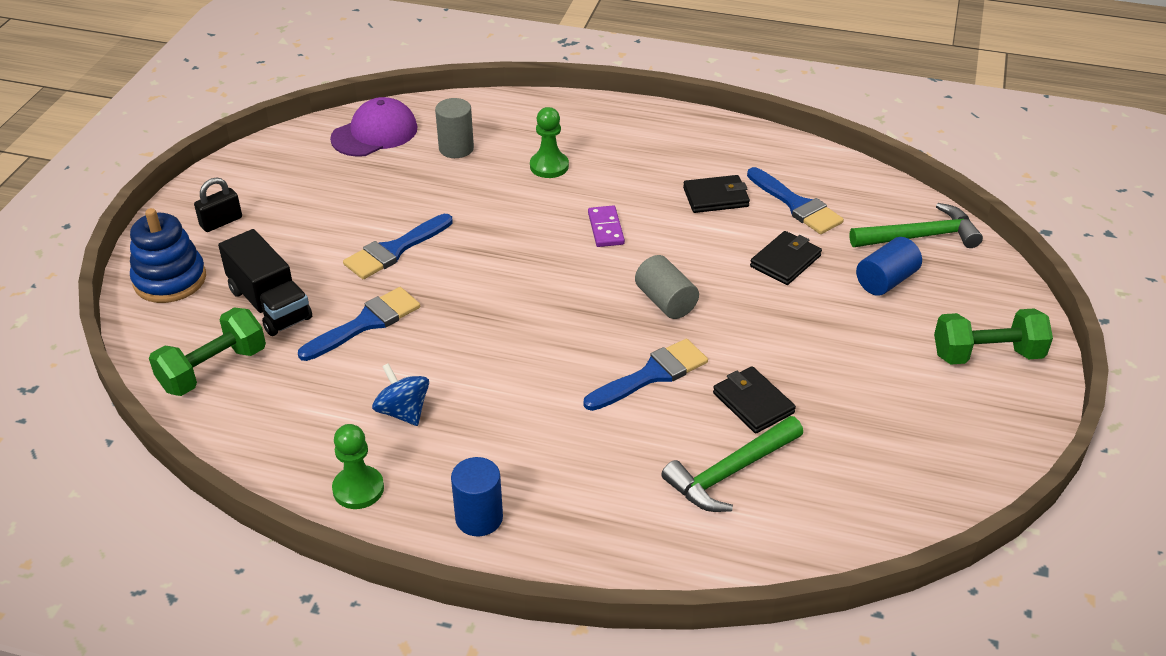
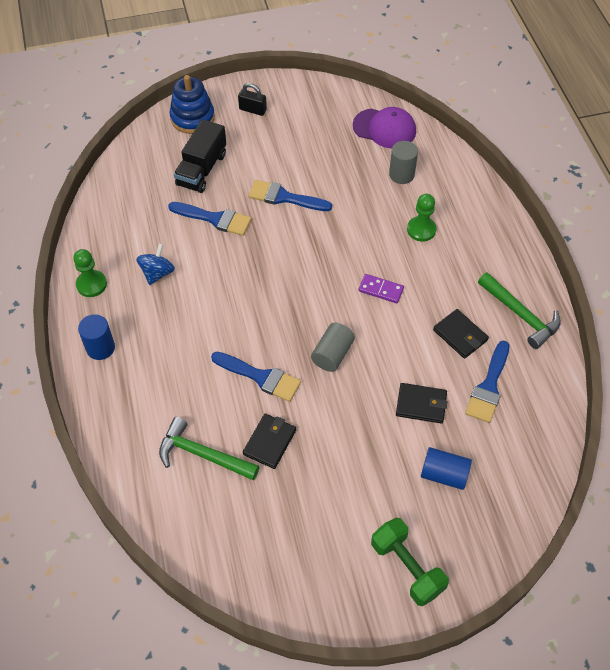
camera: 60 degrees right, 15 degrees up
(213, 369) = (139, 176): green dumbbell -> none
(606, 228) = (380, 290): purple domino -> purple domino turned 60 degrees clockwise
(920, 236) = (511, 479): green hammer -> green hammer (521, 315)

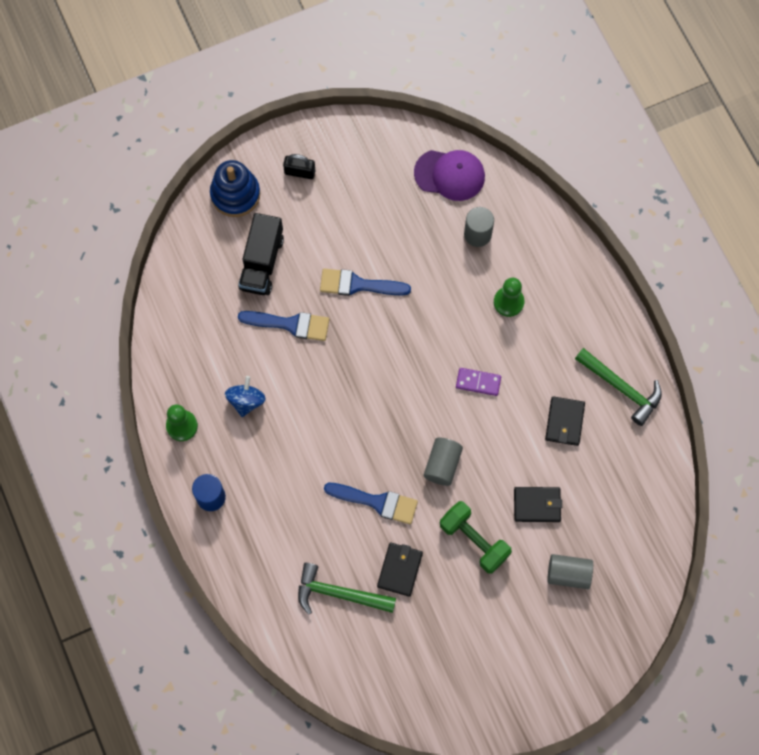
camera: 10 degrees left, 15 degrees up
(407, 567) = (547, 670): green dumbbell -> green dumbbell (474, 540)
(444, 474) = (568, 574): blue cylinder -> grey cylinder
(460, 335) = (564, 422): black wallet -> black wallet turned 60 degrees clockwise
(489, 386) = (599, 474): blue brush -> none

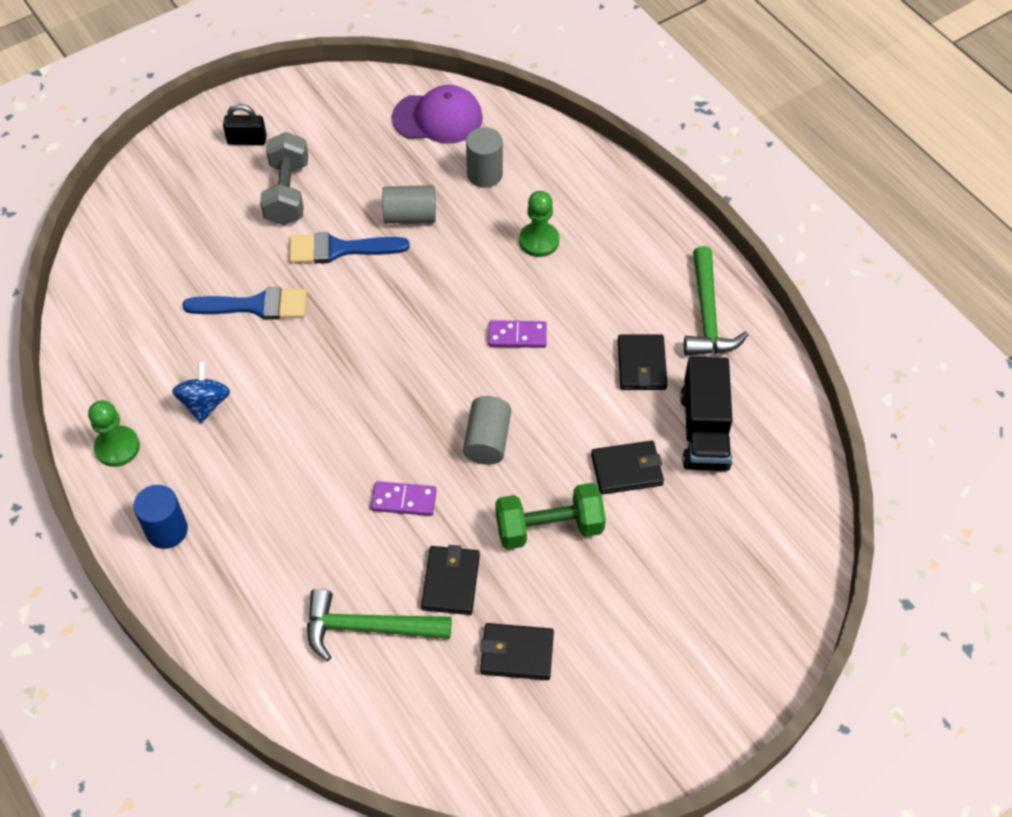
camera: 10 degrees left, 15 degrees down
(235, 194) = (166, 174): blue stacking toy -> none
(262, 263) = (209, 242): black truck -> black truck (704, 431)
(325, 227) = (287, 193): none -> grey dumbbell
(376, 502) = (404, 500): blue brush -> purple domino
(436, 629) = (517, 653): none -> black wallet
(474, 540) = (549, 527): green dumbbell -> green dumbbell turned 45 degrees counterclockwise
(568, 574) = (689, 549): grey cylinder -> grey cylinder (410, 216)
(622, 388) = (707, 315): green hammer -> green hammer turned 60 degrees clockwise

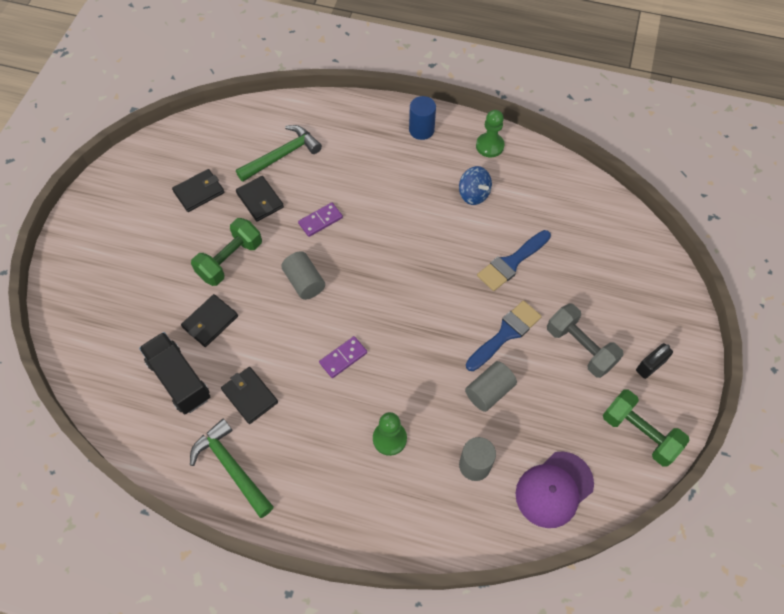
camera: 140 degrees right, 5 degrees up
(322, 105) = (639, 433): none -> green dumbbell

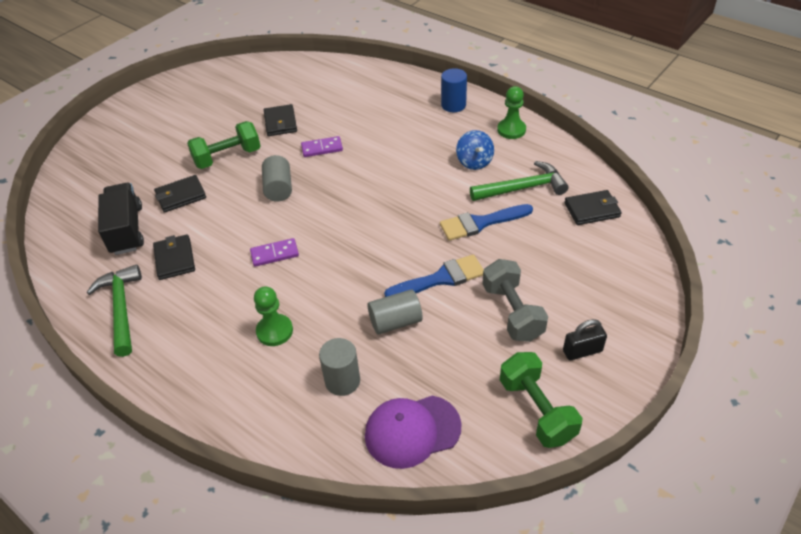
camera: 25 degrees right, 15 degrees down
(199, 192) = (235, 106): black wallet -> black wallet (592, 210)
(282, 155) = (320, 97): green hammer -> green hammer (523, 188)

